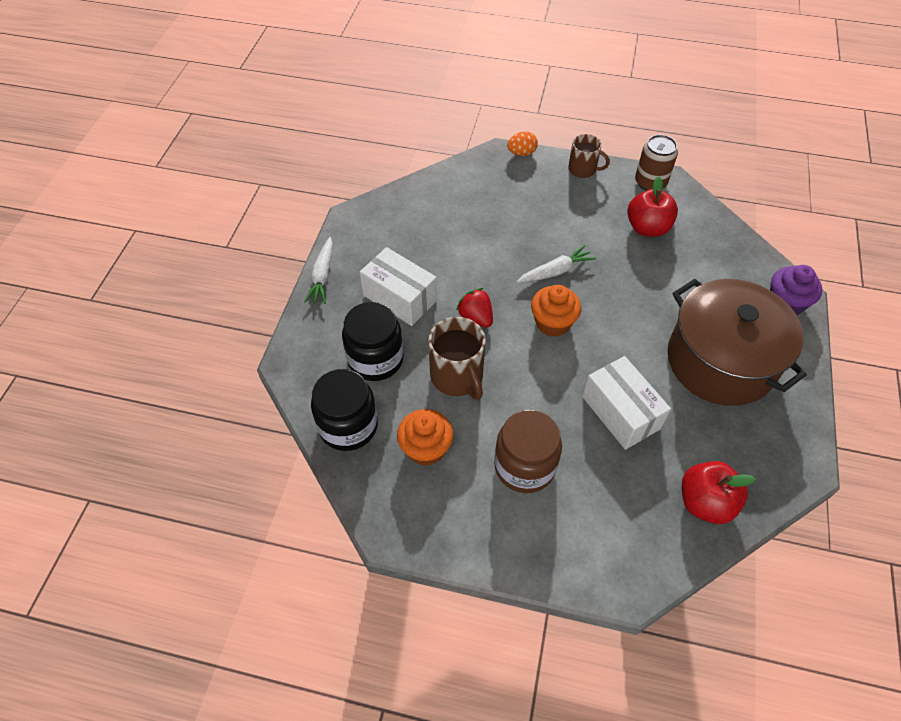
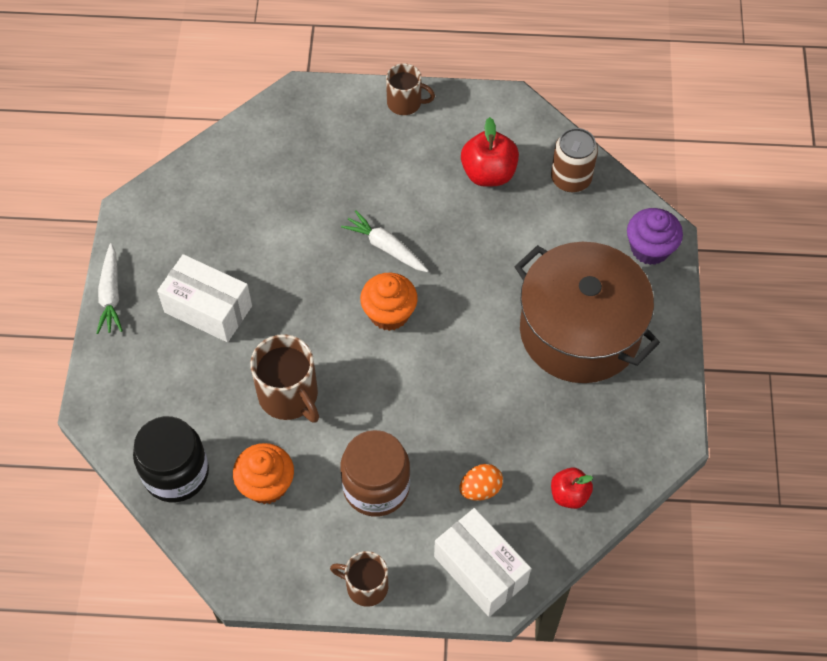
camera: 10 degrees left, 5 degrees up
(375, 359) = (193, 389): black jar -> none
(476, 317) = (300, 320): red strawberry -> none
(504, 556) = (365, 586): none -> brown mug
(521, 153) = (327, 90): orange egg -> orange egg (480, 489)
(555, 271) = (386, 247): white carrot -> white carrot turned 105 degrees counterclockwise
(620, 412) = (474, 409): white box -> white box (480, 570)
(650, 182) = (488, 110): brown can -> brown can (571, 179)
(705, 502) = (569, 495): red apple -> red apple, size x0.64

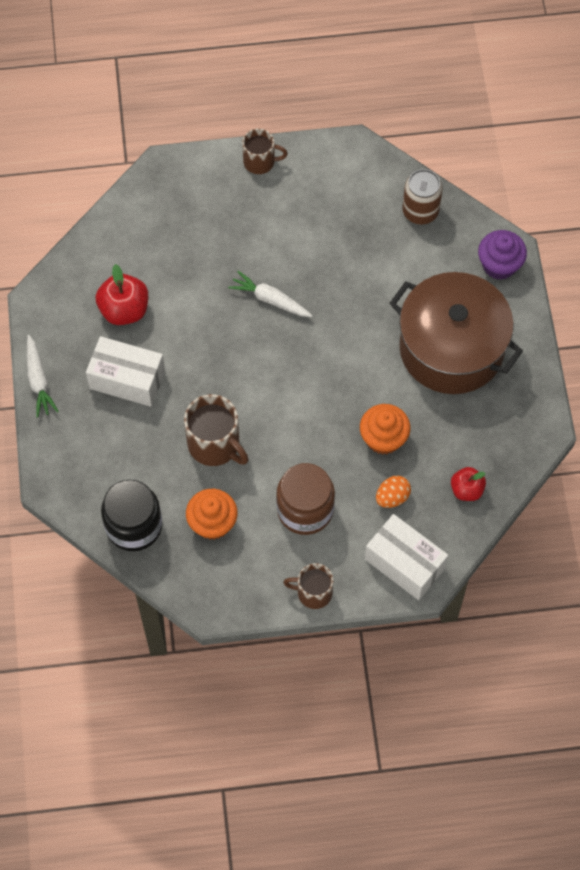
camera: 10 degrees left, 5 degrees up
(389, 313) = (285, 358): orange cupcake -> orange cupcake (383, 438)
(488, 173) = (347, 217): red apple -> red apple (124, 310)

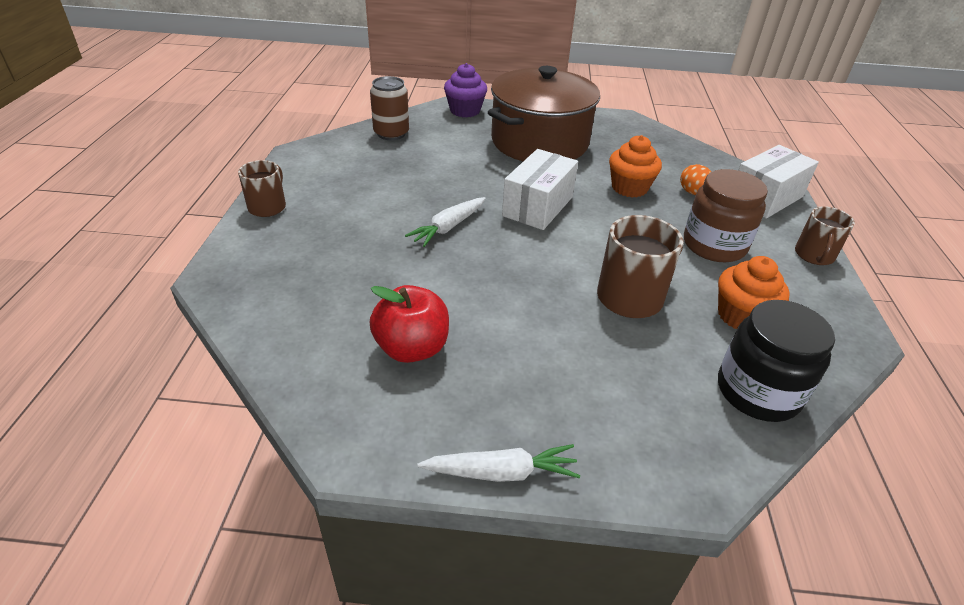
camera: 80 degrees left, 25 degrees down
(127, 379) = (524, 362): white box -> white box (538, 206)
(466, 490) = (683, 157): red apple -> none

